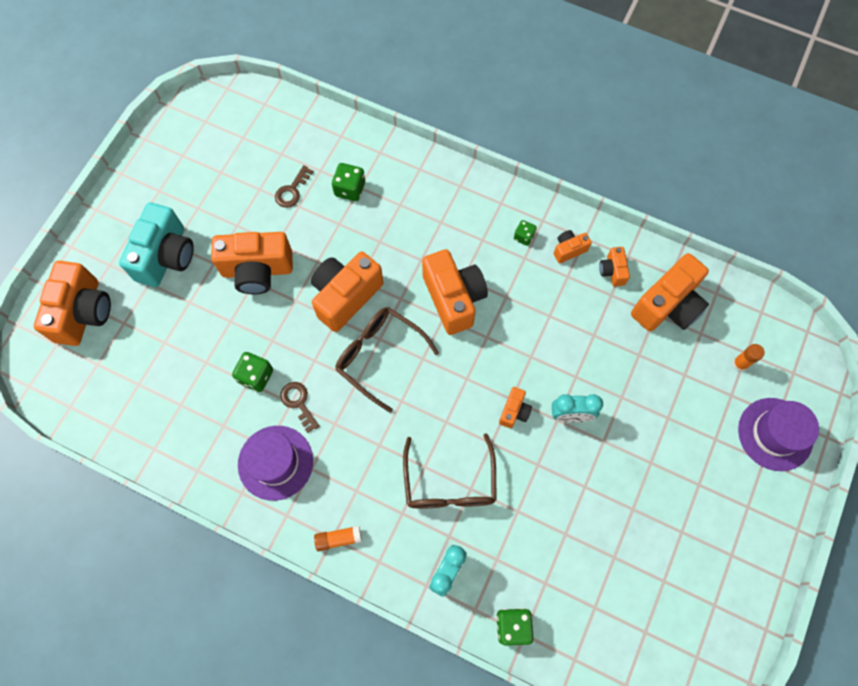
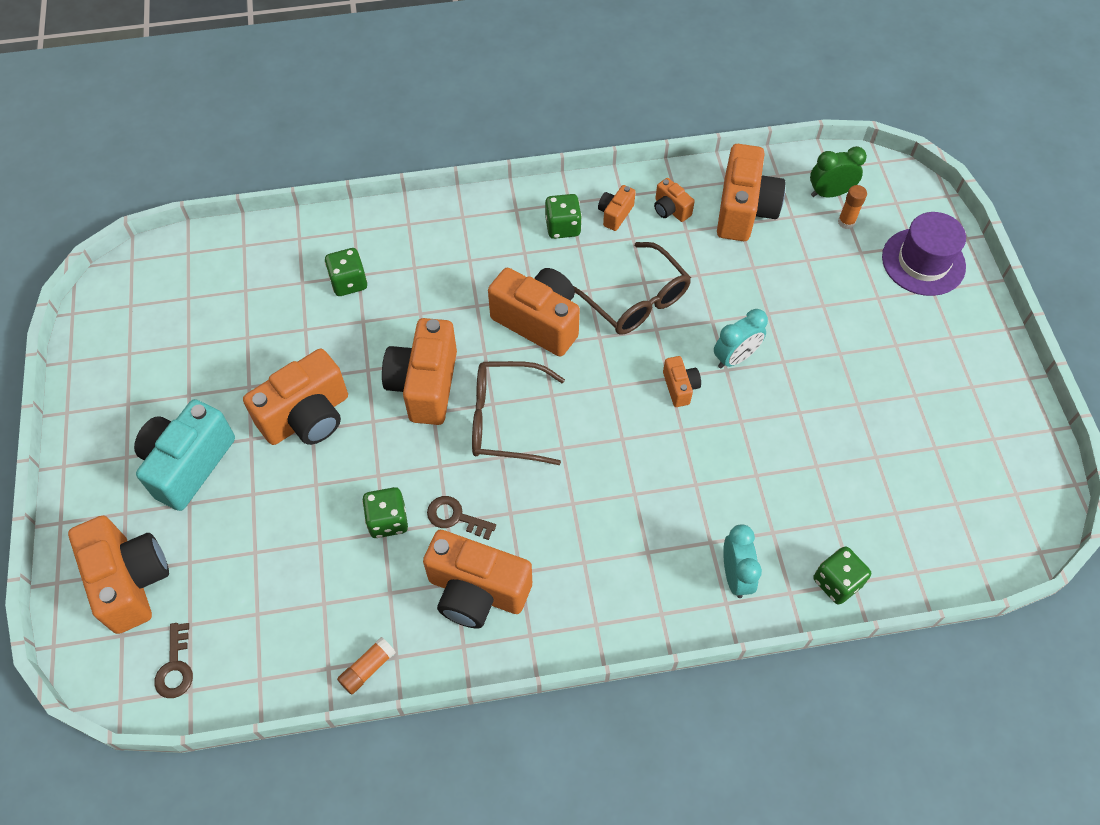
camera: 35 degrees left, 10 degrees down
(166, 256) = (188, 464): turquoise camera -> turquoise camera turned 135 degrees counterclockwise
(275, 462) = (477, 591): purple hat -> orange camera
(292, 190) = (286, 318): brown key -> brown key (175, 667)
(338, 539) = (603, 620): orange glue stick -> orange glue stick (367, 668)
(449, 482) = (670, 492): brown glasses -> brown glasses (635, 299)
(524, 237) = (563, 227): green dice -> green dice, size x1.57
(745, 332) = (829, 193): none -> green clock

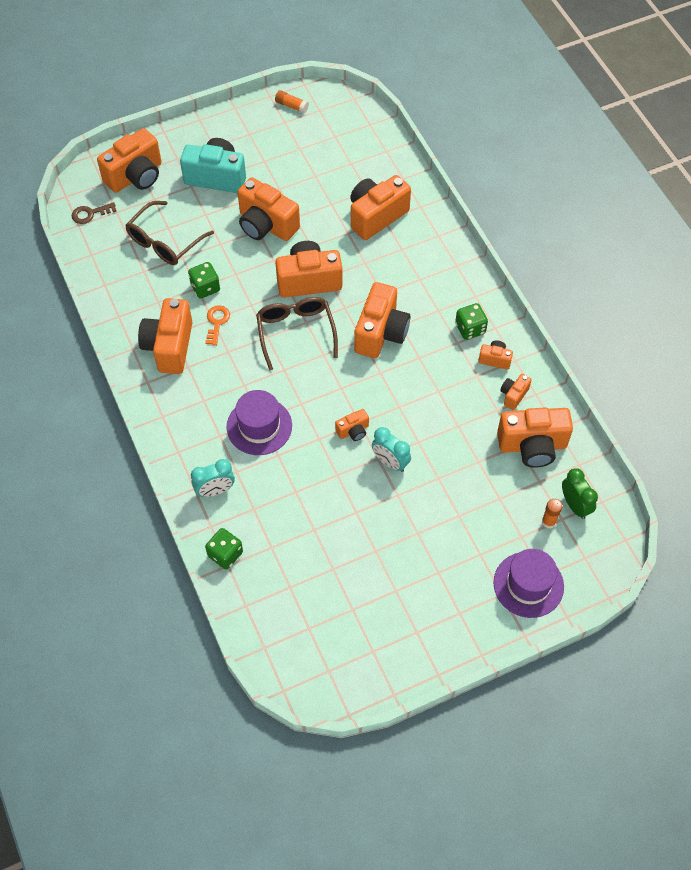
camera: 75 degrees right, 0 degrees up
(349, 282) = (376, 216): green dice -> orange camera
(367, 668) = (108, 304): orange glue stick -> orange glue stick (291, 106)
(455, 517) = (217, 322): brown key -> orange key
(635, 299) = (420, 388): brown glasses -> brown glasses (165, 241)
(645, 498) = (259, 426): none -> purple hat

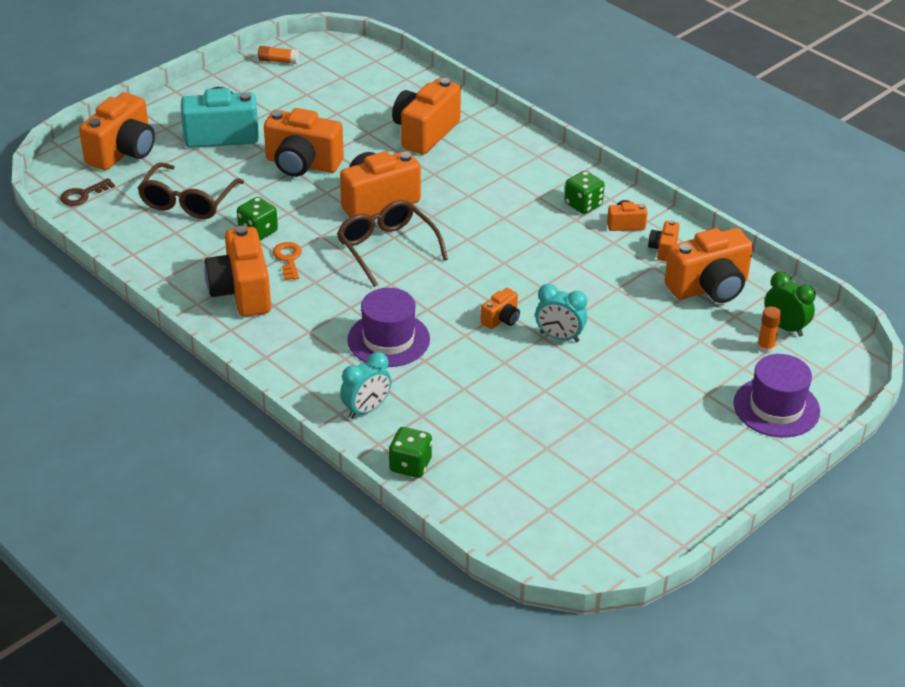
camera: 20 degrees left, 20 degrees down
(381, 333) = (485, 228): orange camera -> none

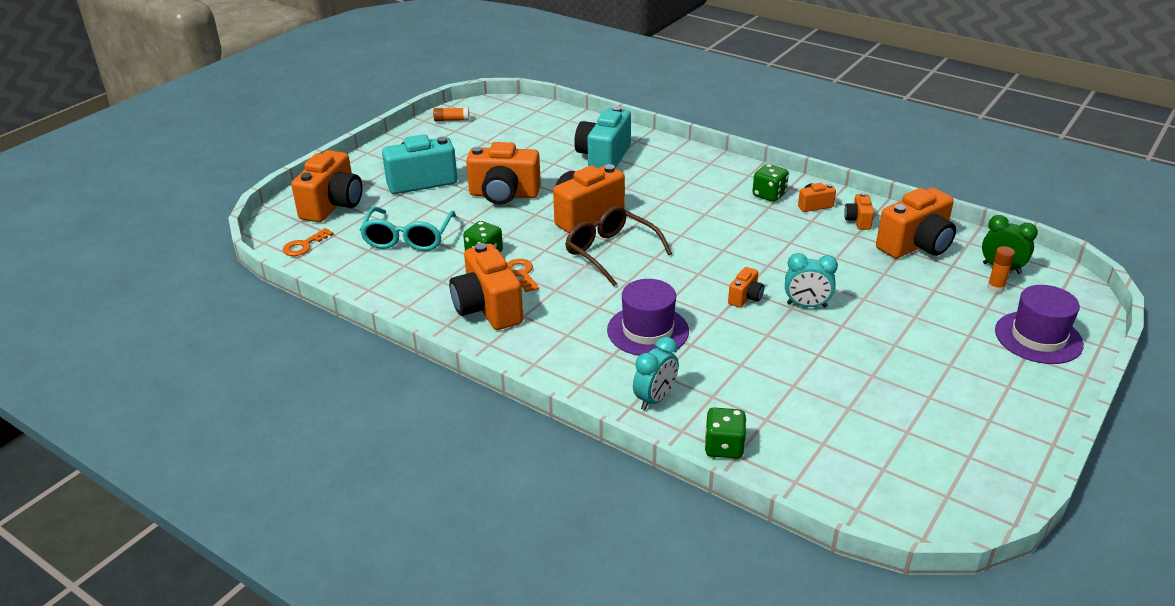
camera: 10 degrees left, 5 degrees down
(83, 195) = (304, 245): brown key -> orange key
(188, 201) = (408, 238): brown glasses -> turquoise glasses
(425, 133) = (603, 158): orange camera -> turquoise camera

